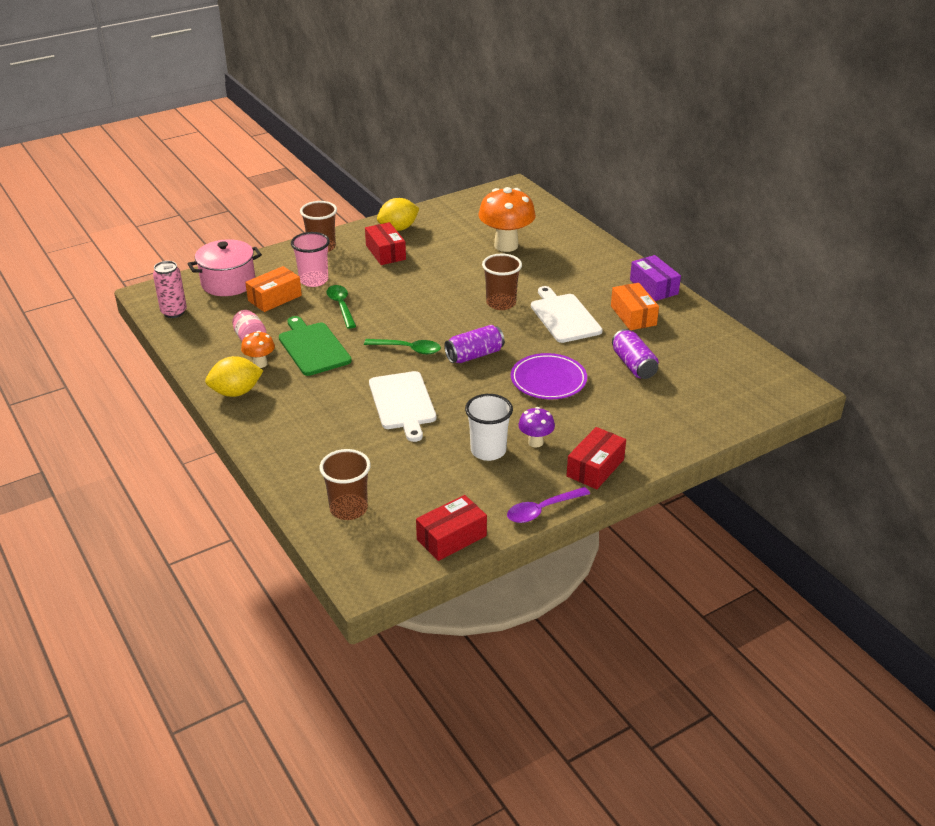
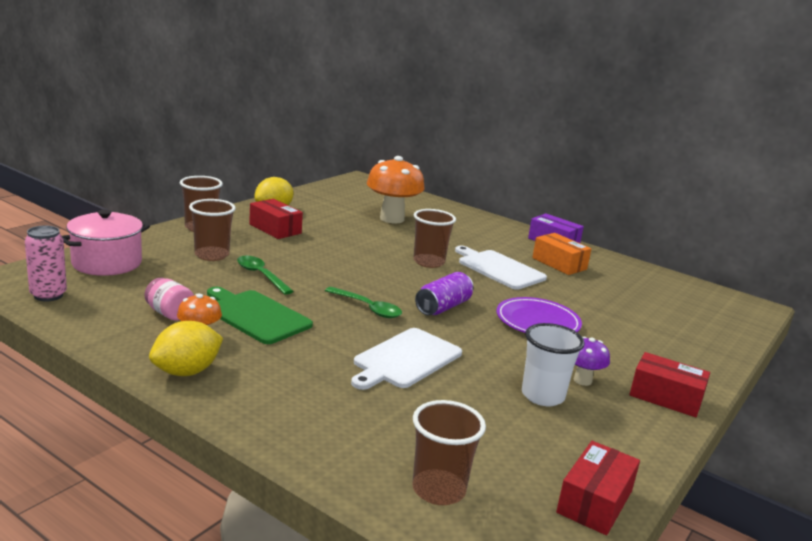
camera: 25 degrees left, 15 degrees down
(275, 298) = (175, 273): orange box -> none
(314, 280) = (212, 255): pink cup -> brown cup
(402, 403) = (405, 359): white cutting board -> white cutting board turned 75 degrees clockwise
(407, 349) = (367, 308): green spoon -> green spoon turned 45 degrees clockwise
(542, 510) = (660, 449): purple spoon -> none
(595, 468) = (666, 397): red box -> red box turned 75 degrees counterclockwise
(633, 365) = (601, 302): purple can -> none

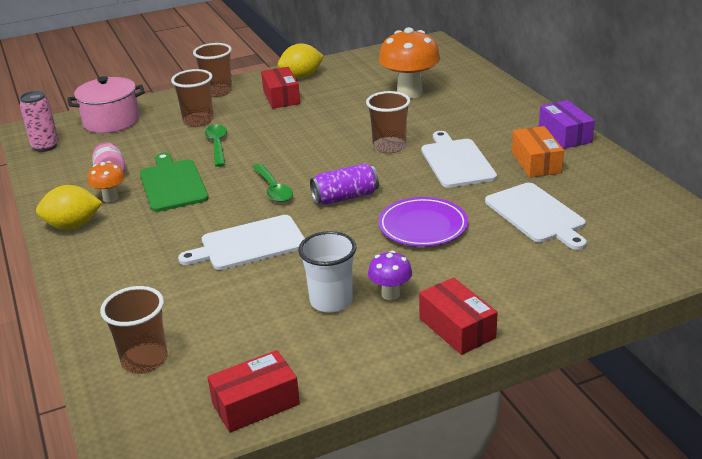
camera: 35 degrees right, 10 degrees up
(609, 302) = (536, 215): none -> white cutting board

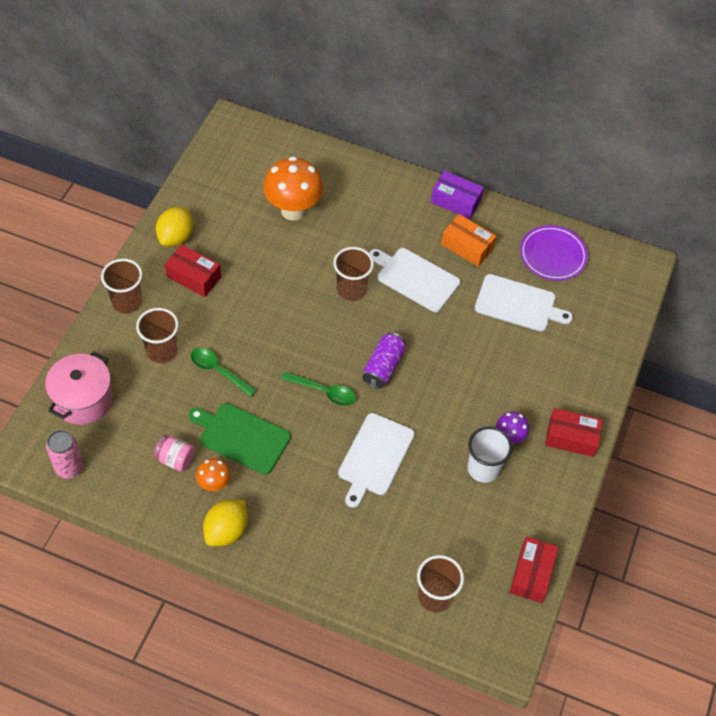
camera: 50 degrees left, 25 degrees up
(423, 226) = (463, 362): purple plate -> purple plate (552, 255)

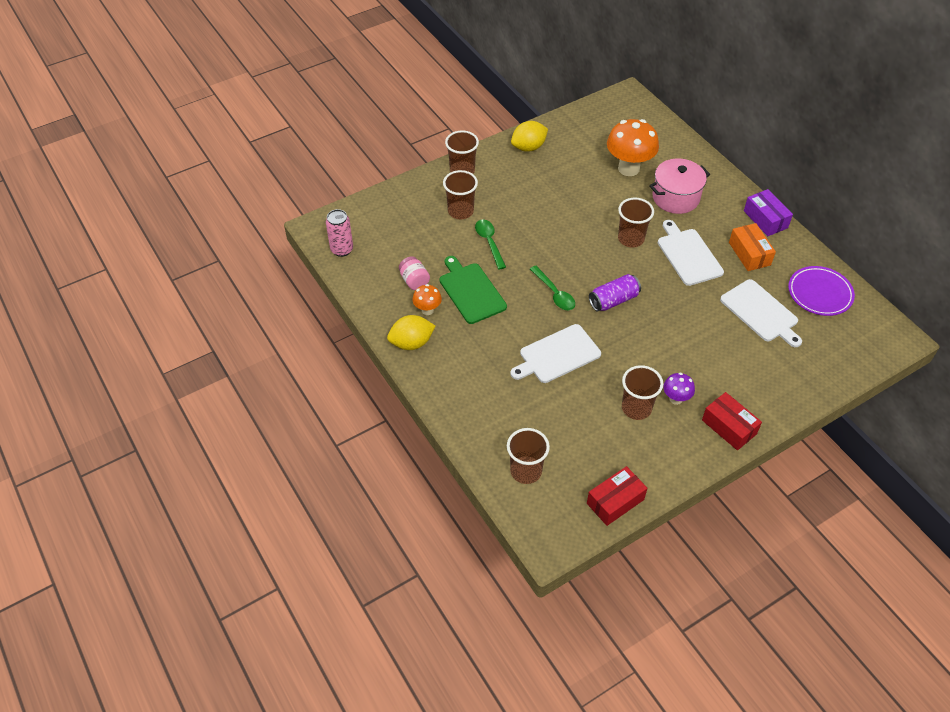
camera: 40 degrees right, 5 degrees down
(83, 399) = (384, 214): pink pot -> pink pot (675, 198)
(194, 277) = (521, 177): red box -> none
(483, 469) = (636, 408): white cup -> brown cup

